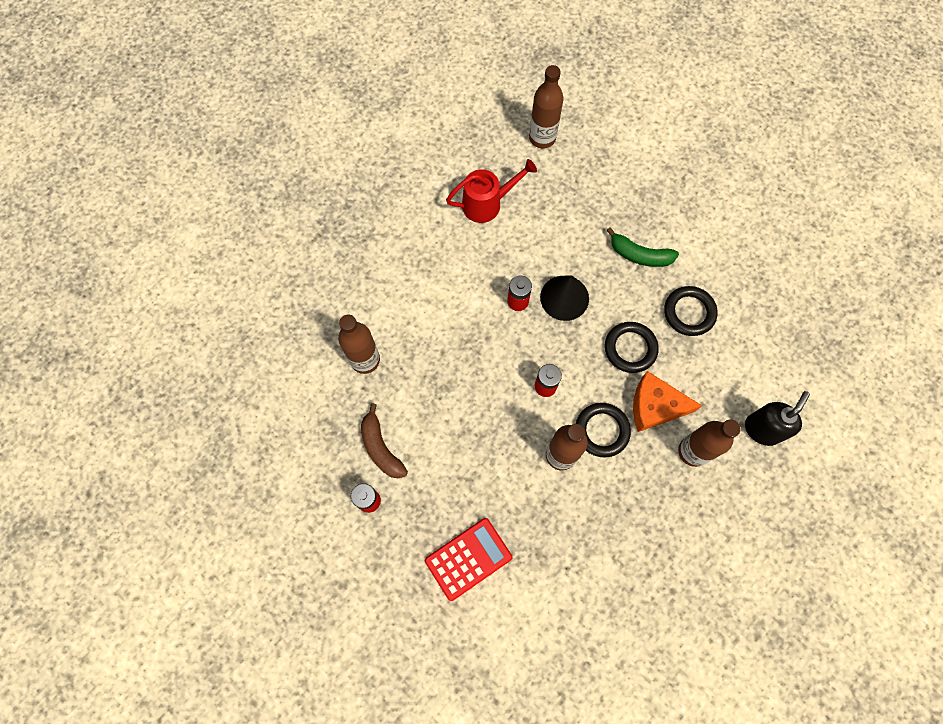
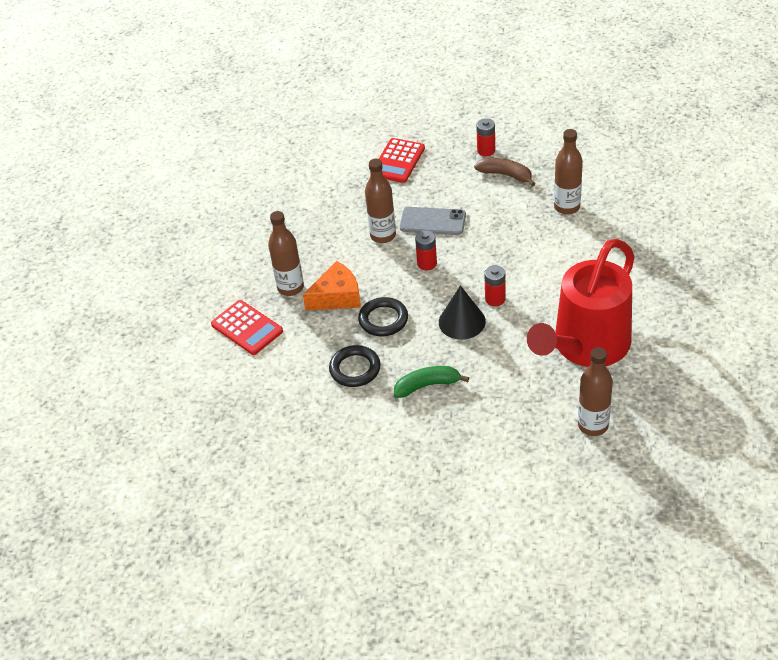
camera: 150 degrees right, 25 degrees down
(487, 203) = (585, 347): red watering can -> red watering can, size x1.92
(500, 437) = (432, 221): none -> grey phone
(602, 430) = (365, 263): black ring -> none
(762, 429) = (247, 328): black soap dispenser -> red calculator

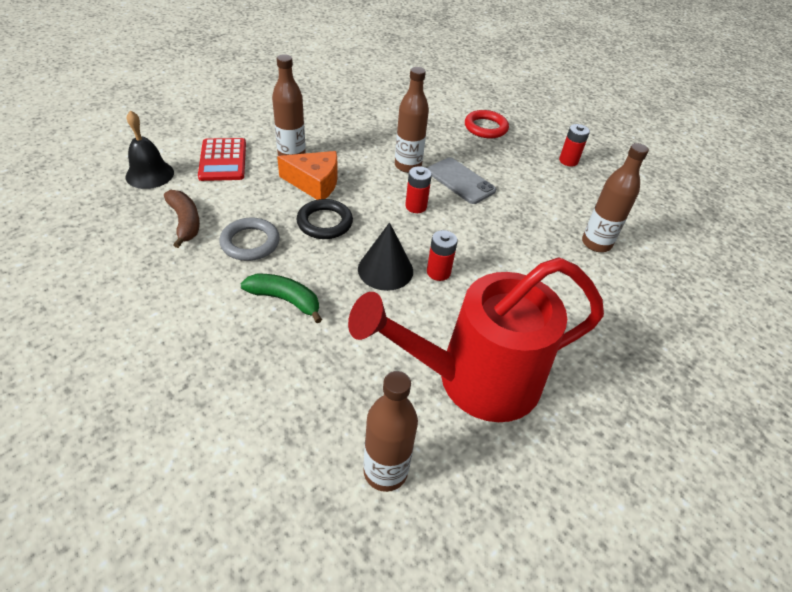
camera: 30 degrees right, 0 degrees up
(212, 377) = (150, 174): none -> black bell
(355, 369) = (250, 242): black ring -> grey ring
(398, 161) = (485, 127): red calculator -> red ring
(506, 175) = (566, 187): brown banana -> brown banana (185, 222)

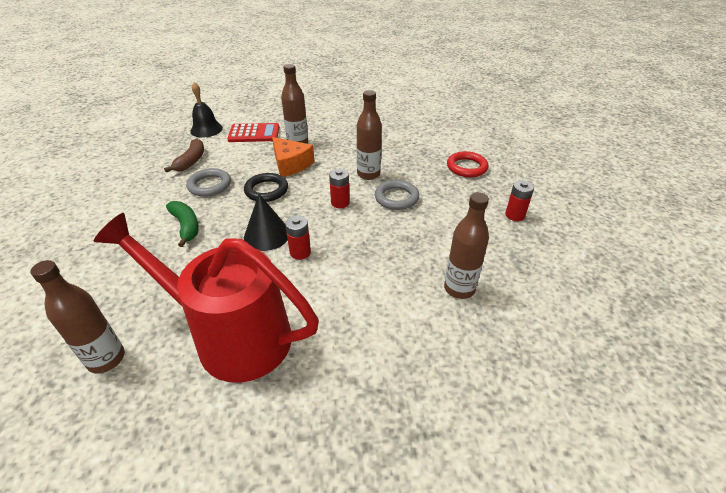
camera: 40 degrees right, 5 degrees down
(223, 160) = (254, 133): red calculator -> red calculator turned 120 degrees counterclockwise
(460, 181) = (396, 198): grey phone -> grey ring

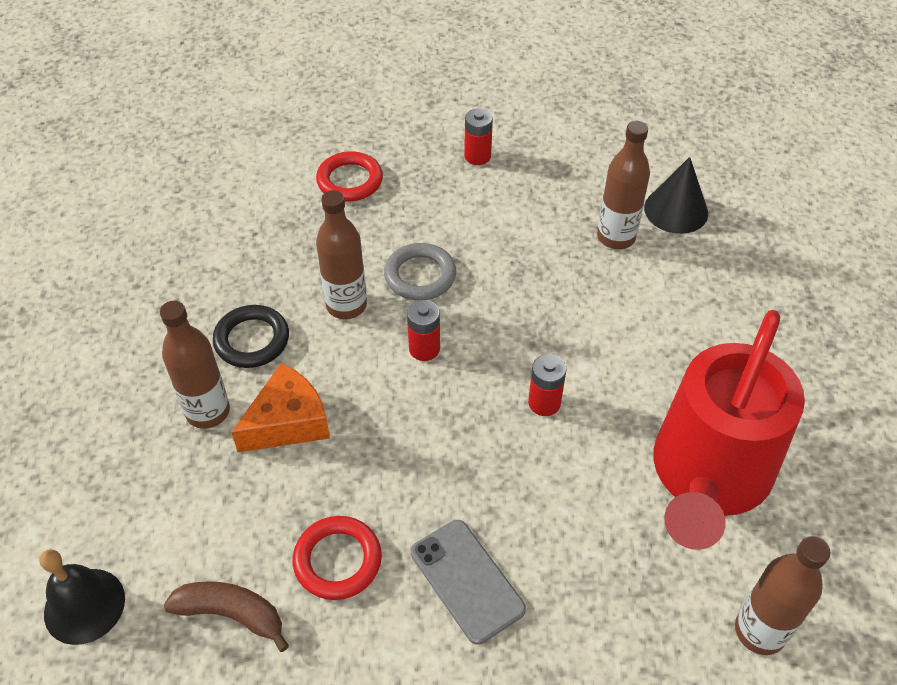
camera: 85 degrees left, 10 degrees up
(186, 226) = (467, 580): green banana -> grey phone
(209, 185) = (337, 560): grey ring -> red ring
(254, 133) = (140, 497): red calculator -> none
(266, 190) = (371, 458): black ring -> black ring (252, 340)
(267, 235) = (500, 449): black cone -> black cone (676, 210)

